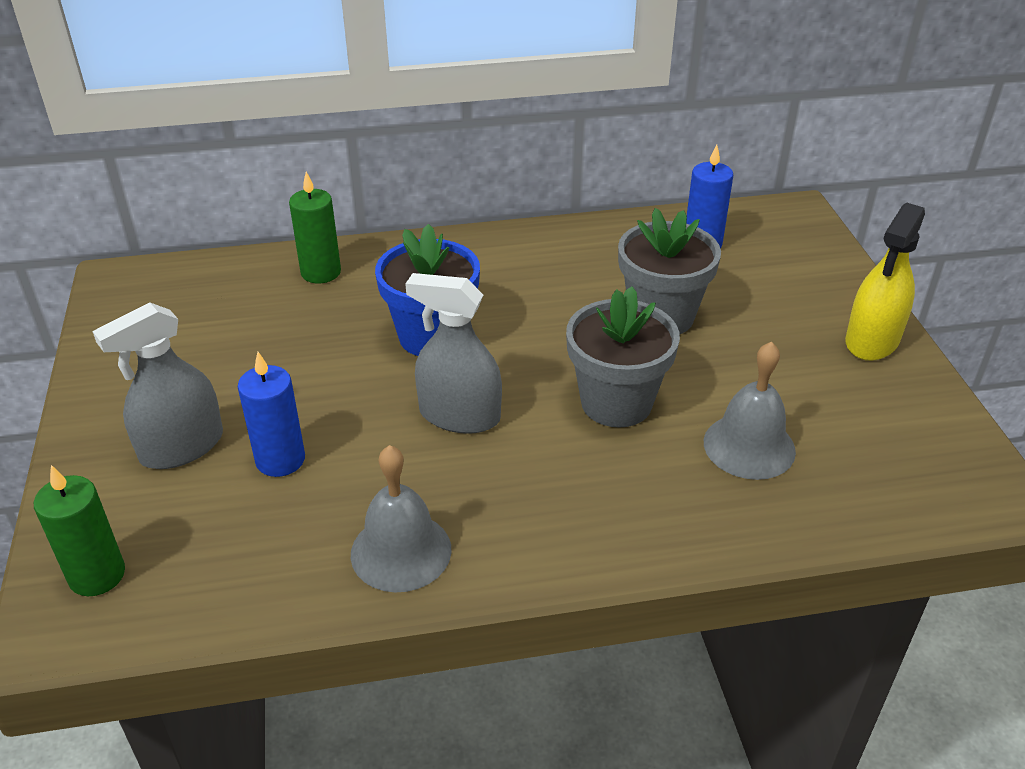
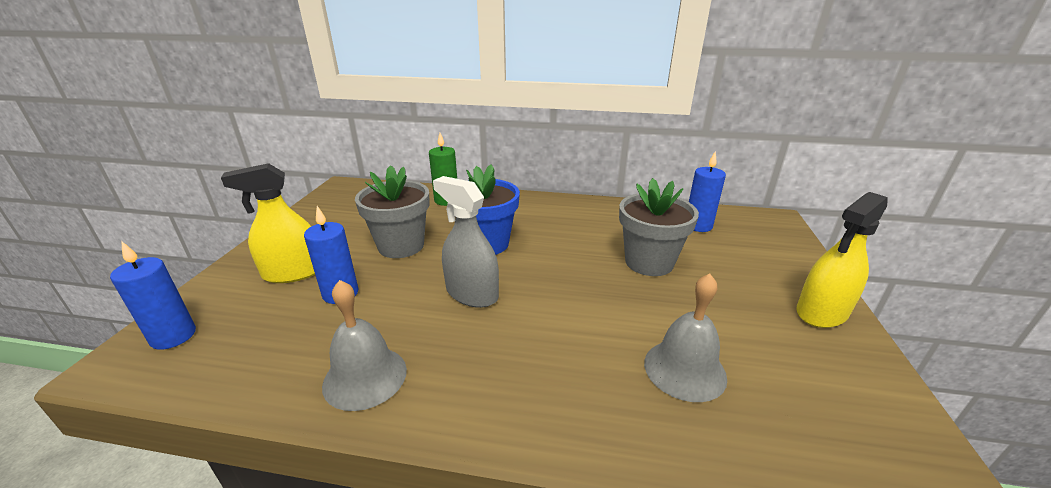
camera: 20 degrees right, 10 degrees down
(97, 575) = (173, 336): green candle -> blue candle
(182, 447) = (293, 272): grey spray bottle -> yellow spray bottle
(616, 403) = (588, 310): grey flower pot -> grey flower pot (401, 246)

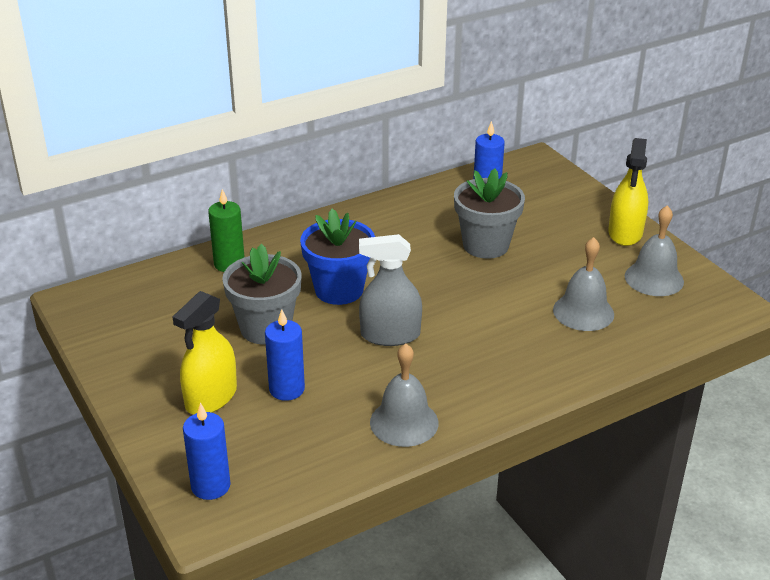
camera: 40 degrees left, 5 degrees up
(820, 378) = (654, 278): none -> grey bell

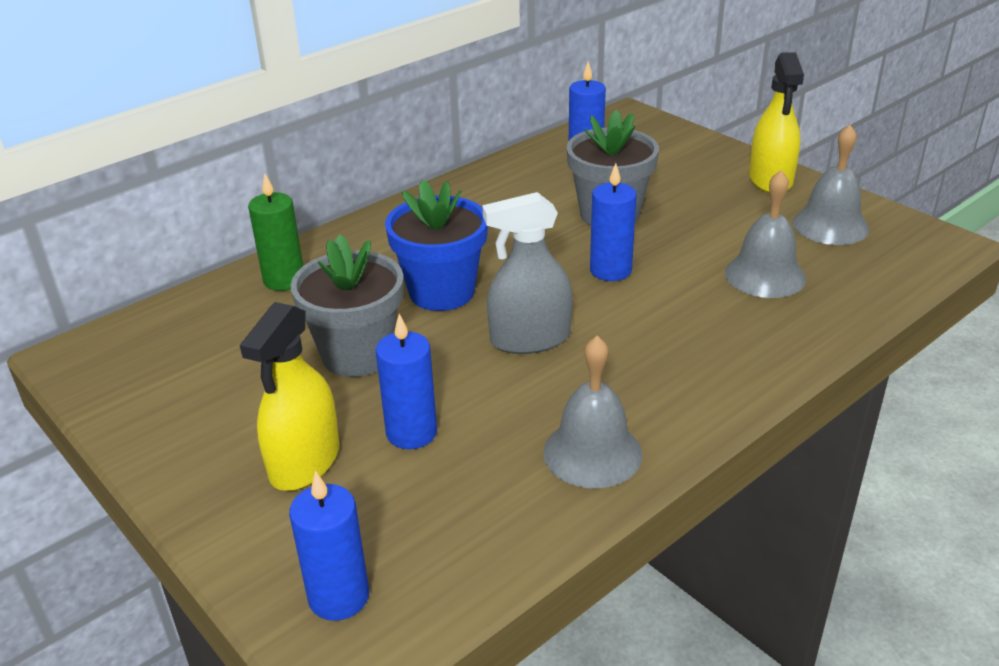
camera: 10 degrees left, 0 degrees up
(468, 291) = (610, 270): none -> blue candle

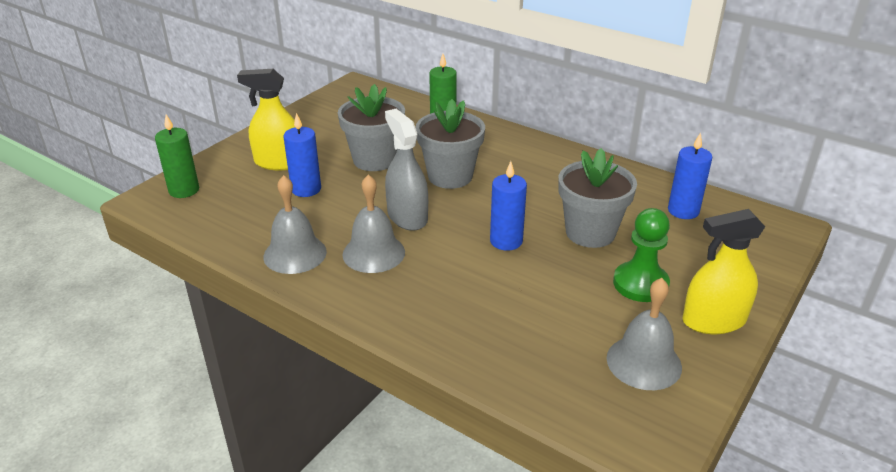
camera: 75 degrees right, 0 degrees up
(339, 597) = (184, 190): blue candle -> green candle
(441, 292) = (450, 176): blue flower pot -> grey flower pot
(708, 204) = (640, 284): none -> green pawn
(765, 275) = (533, 321): grey bell -> grey bell (373, 253)

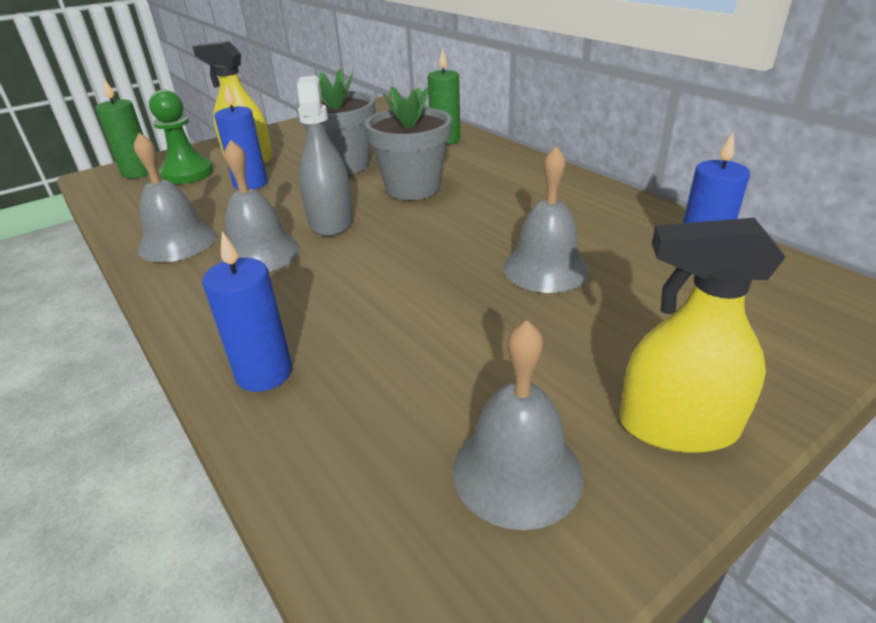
camera: 20 degrees right, 0 degrees up
(506, 241) = (426, 263): blue candle -> blue candle (264, 373)
(590, 232) = (545, 268): grey flower pot -> grey bell
(640, 284) = (581, 346): green pawn -> green pawn (187, 173)

